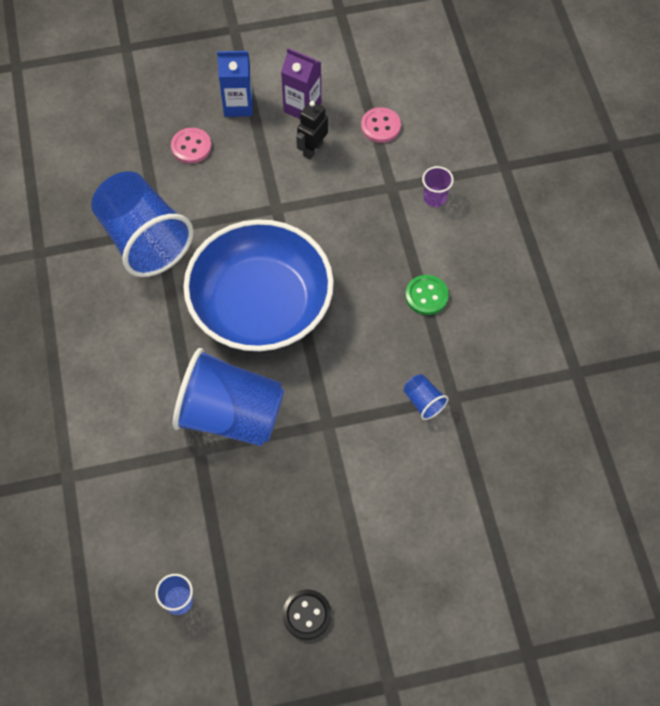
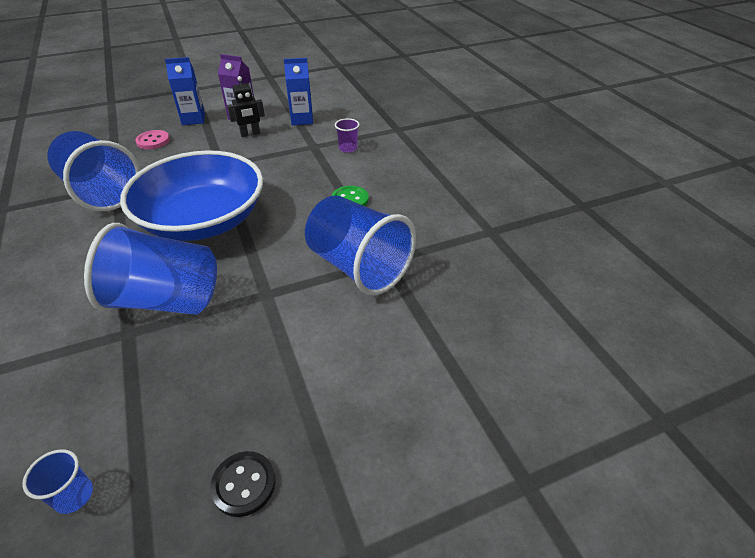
camera: 10 degrees left, 20 degrees down
(312, 149) = (250, 134): black robot -> black robot turned 135 degrees counterclockwise
(380, 126) = (302, 119): pink button -> blue carton
(423, 402) = (358, 267): blue cup -> blue cup, size x2.47

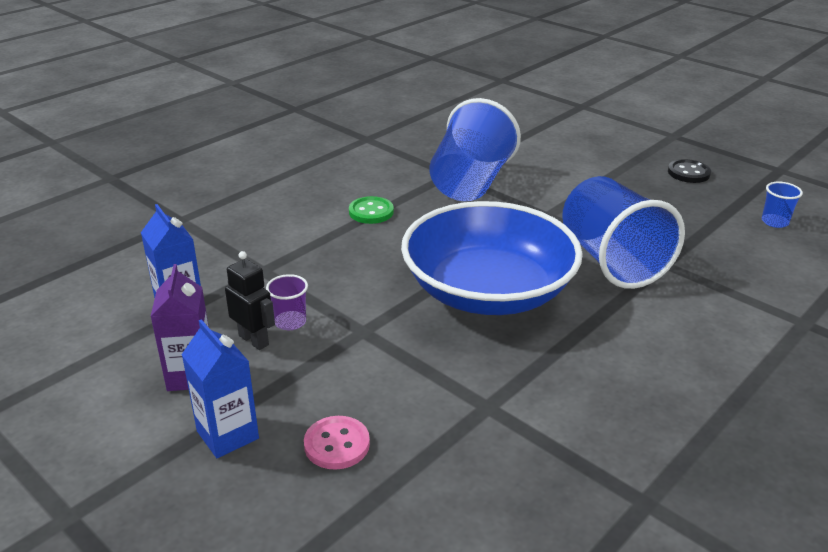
camera: 115 degrees left, 10 degrees down
(102, 192) = (514, 412): blue cup -> none
(348, 148) = (254, 242): purple cup -> purple cup (290, 322)

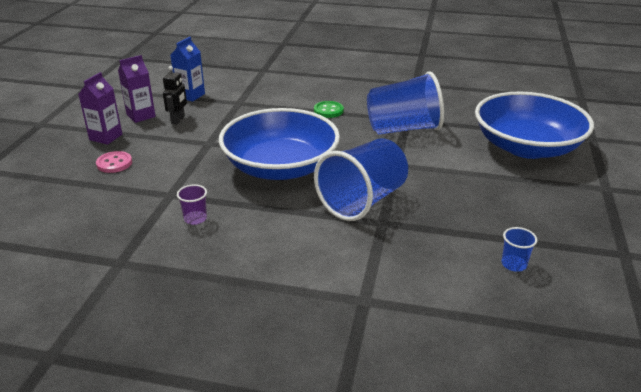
camera: 60 degrees right, 0 degrees up
(227, 435) = (106, 137): blue carton -> purple carton
(290, 322) = (200, 123): purple cup -> purple cup (195, 219)
(572, 138) = (527, 147): none -> blue bowl
(688, 173) = (544, 207): black button -> none

